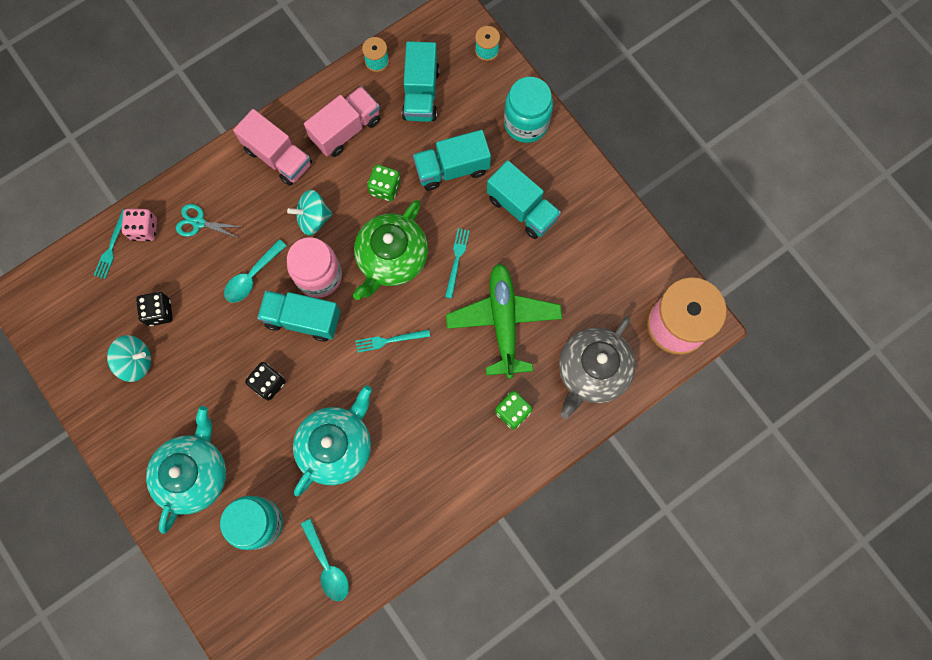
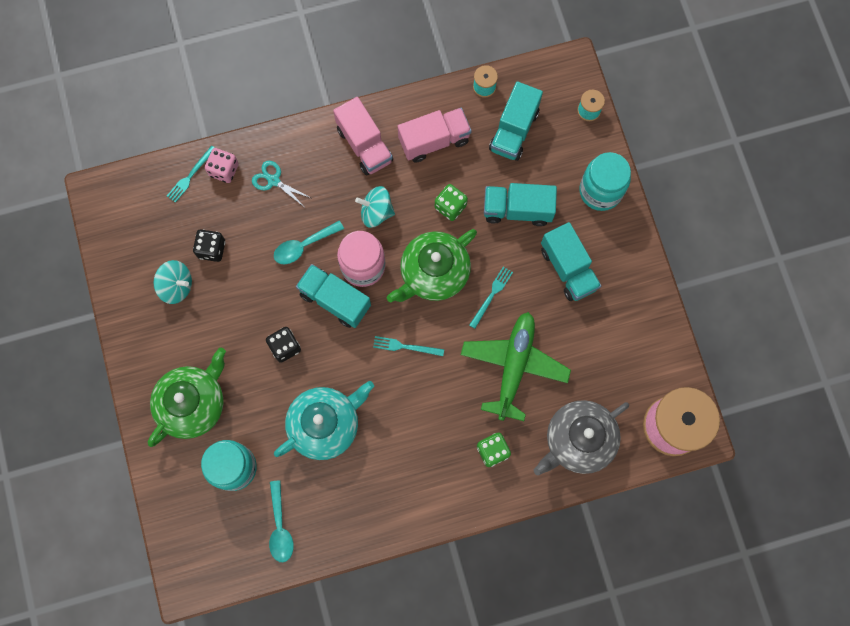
camera: 20 degrees right, 0 degrees up
(194, 473) = (193, 403): turquoise teapot -> green teapot

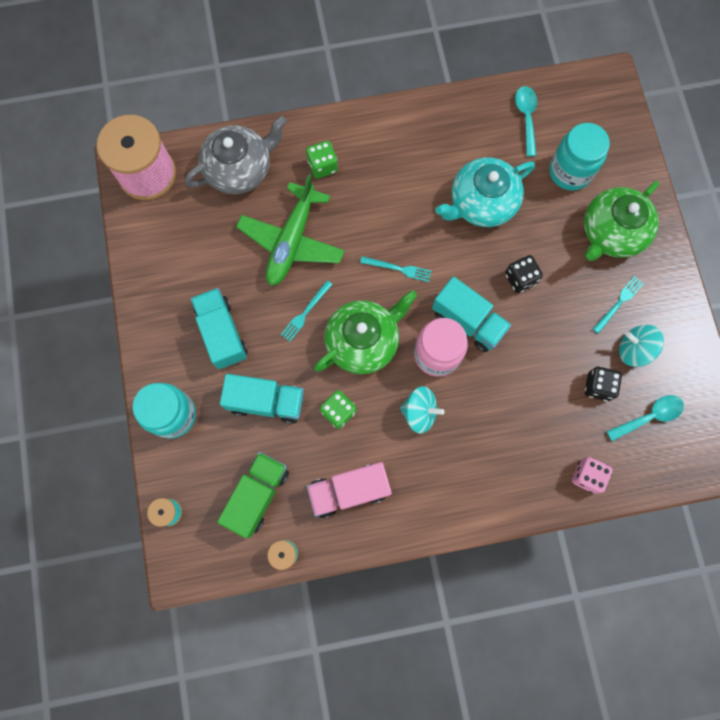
camera: 175 degrees left, 0 degrees up
(190, 175) = (624, 472): turquoise fork -> turquoise fork (618, 303)
(273, 180) = (531, 458): turquoise scissors -> none
(303, 246) = (499, 381): turquoise spoon -> turquoise spoon (649, 416)
(364, 145) = (428, 492): pink truck -> none
(514, 130) = (257, 495): turquoise truck -> green truck

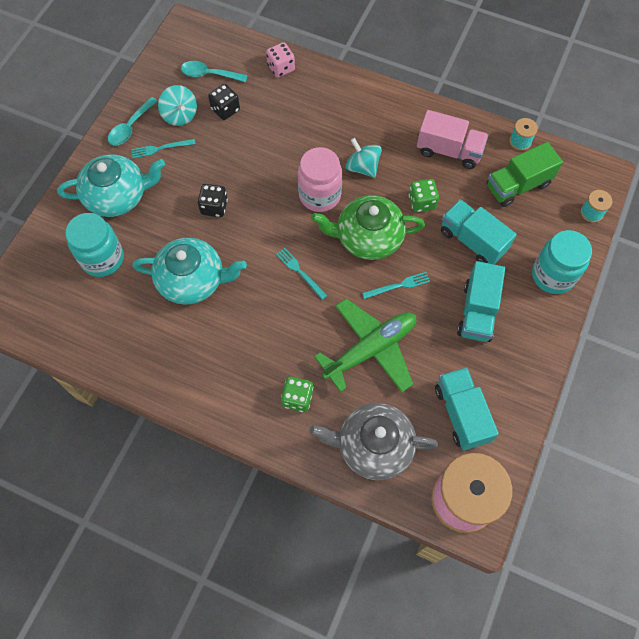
camera: 145 degrees left, 10 degrees down
(468, 321) = (278, 203): turquoise truck -> turquoise truck (461, 414)
(526, 118) = (93, 325): turquoise spoon -> turquoise spoon (130, 127)
(611, 232) = (117, 196): green teapot -> turquoise teapot

